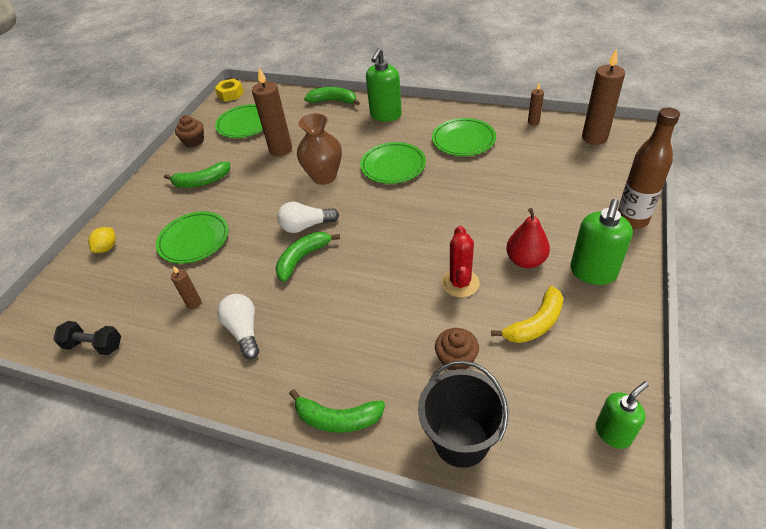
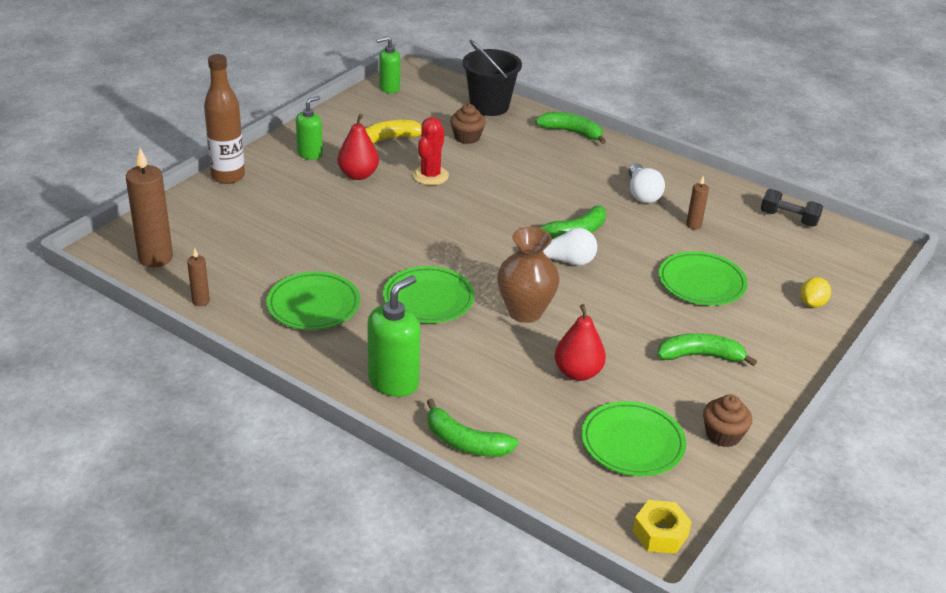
camera: 170 degrees left, 10 degrees down
(280, 149) = (578, 373): brown candle -> red pear
(593, 272) = (310, 153): green soap dispenser -> green soap dispenser, size x0.65

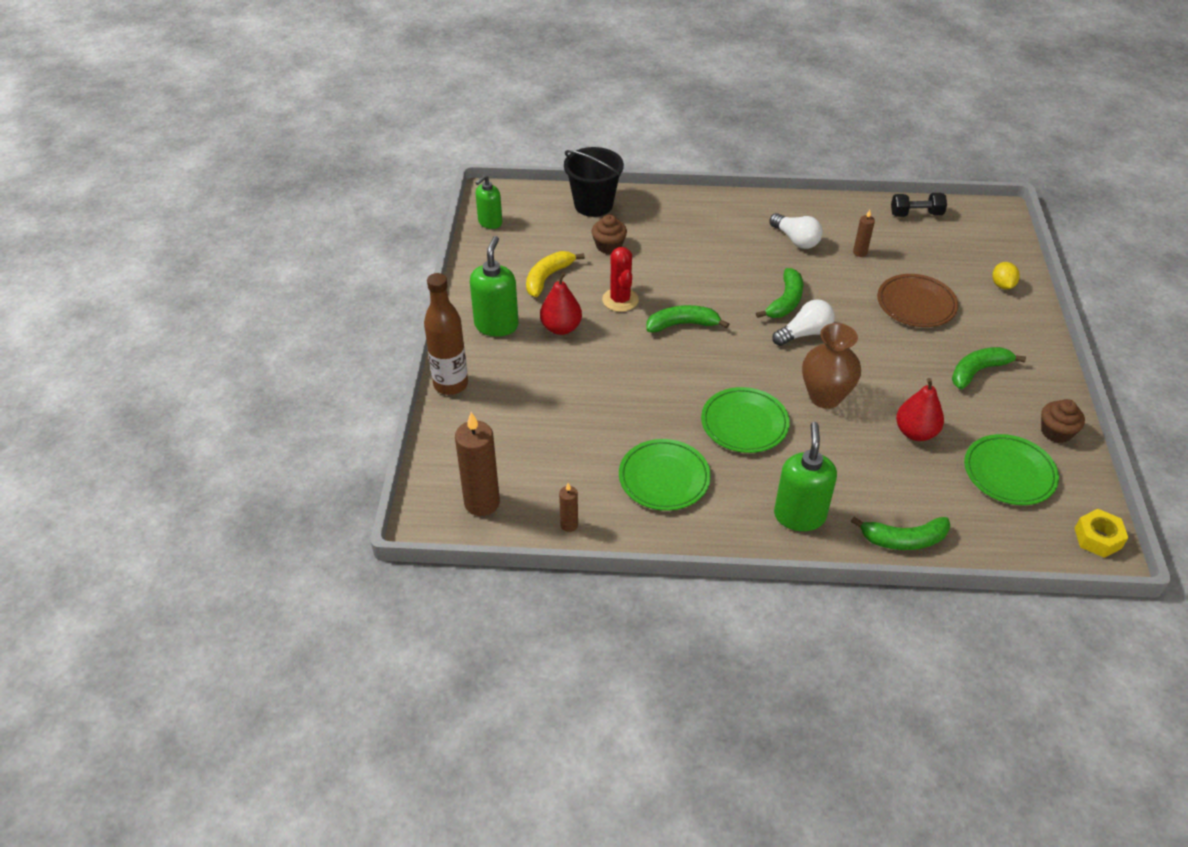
camera: 30 degrees left, 10 degrees up
(310, 153) = (496, 325): green soap dispenser -> green soap dispenser, size x1.53
(571, 132) = (685, 203): green banana -> green banana (682, 324)
(701, 283) = (916, 304): green plate -> brown plate

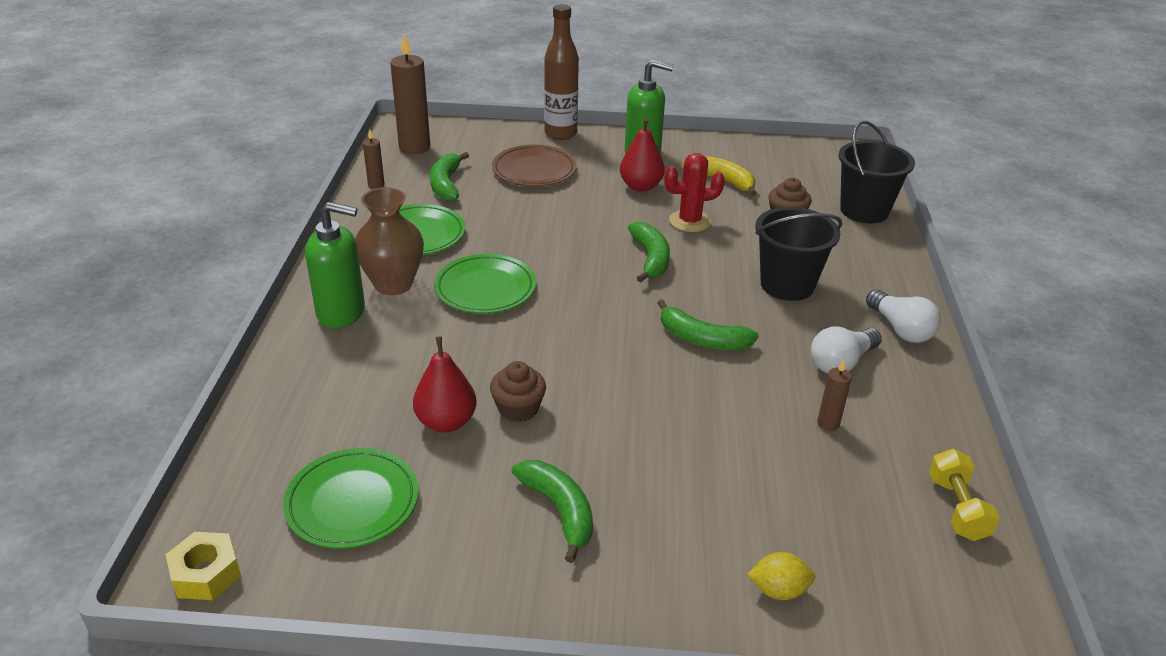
camera: 90 degrees right, 10 degrees down
(490, 222) = (808, 151): green soap dispenser -> none
(707, 255) = (787, 285): none -> black bucket
(804, 333) = (639, 349): white light bulb -> white light bulb (900, 329)
(825, 397) = (521, 352): brown vase -> brown vase (393, 284)
(904, 539) = (279, 384): green banana -> green banana (446, 184)
(916, 214) = (957, 508): black dumbbell -> yellow dumbbell
(916, 304) = (712, 467): brown plate -> brown plate (534, 170)
(1056, 432) = (418, 577): brown cupcake -> brown cupcake (518, 408)

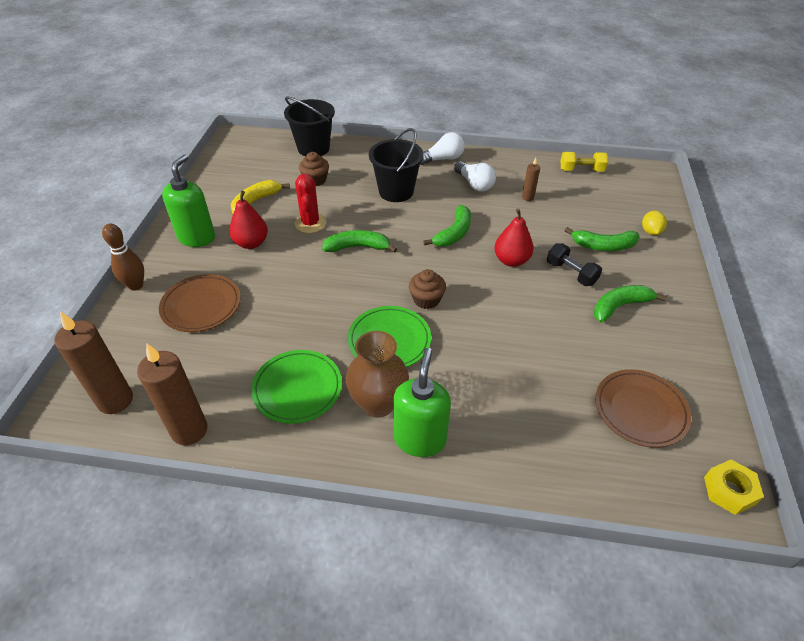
camera: 85 degrees left, 10 degrees up
(352, 502) = (640, 410): green plate -> brown plate
(376, 185) = (189, 430): brown candle -> brown candle, size x2.03
(446, 184) = (207, 370): green banana -> green banana (603, 246)
(446, 422) = (551, 361): red pear -> red pear (511, 260)
(518, 408) = (532, 323): brown cupcake -> brown cupcake (426, 299)
(560, 134) = (136, 285): brown bottle -> brown bowling pin
(632, 460) = (571, 273): none -> black dumbbell

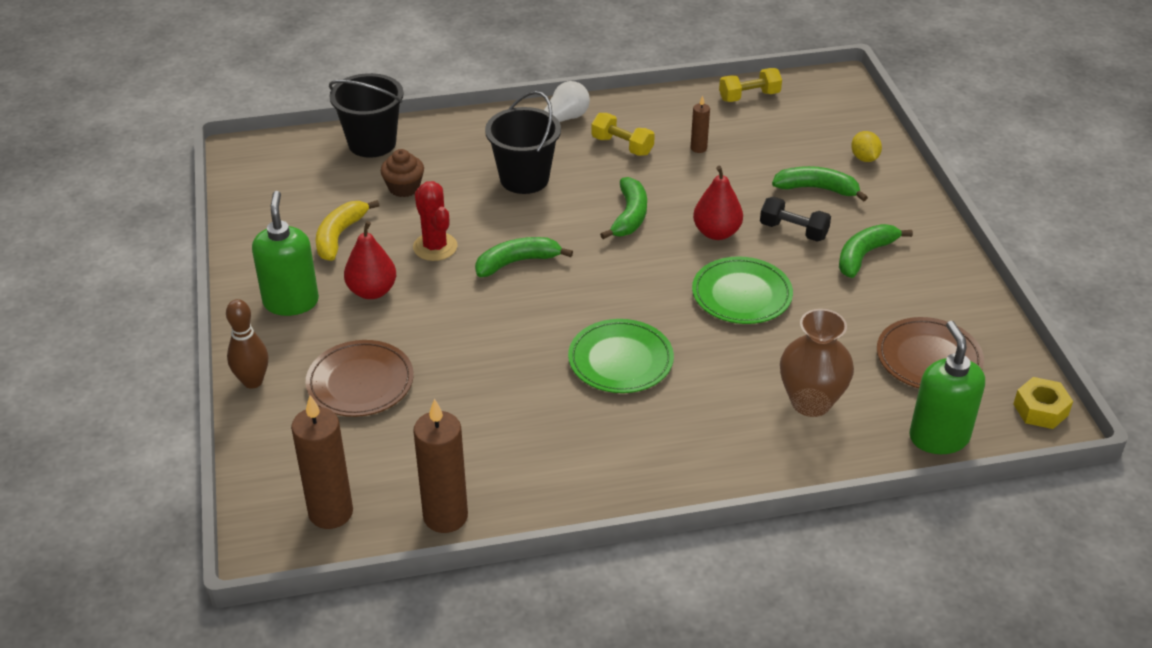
camera: 20 degrees left, 5 degrees down
(297, 388) = (544, 440): green plate -> green plate (741, 295)
(378, 403) = (646, 429): brown vase -> brown vase (811, 402)
(420, 439) = (712, 451): green soap dispenser -> green soap dispenser (938, 437)
(426, 299) = (639, 304): brown cupcake -> none
(474, 184) = (622, 146): white light bulb -> yellow dumbbell
(603, 246) = (817, 189): green banana -> green banana turned 150 degrees counterclockwise

